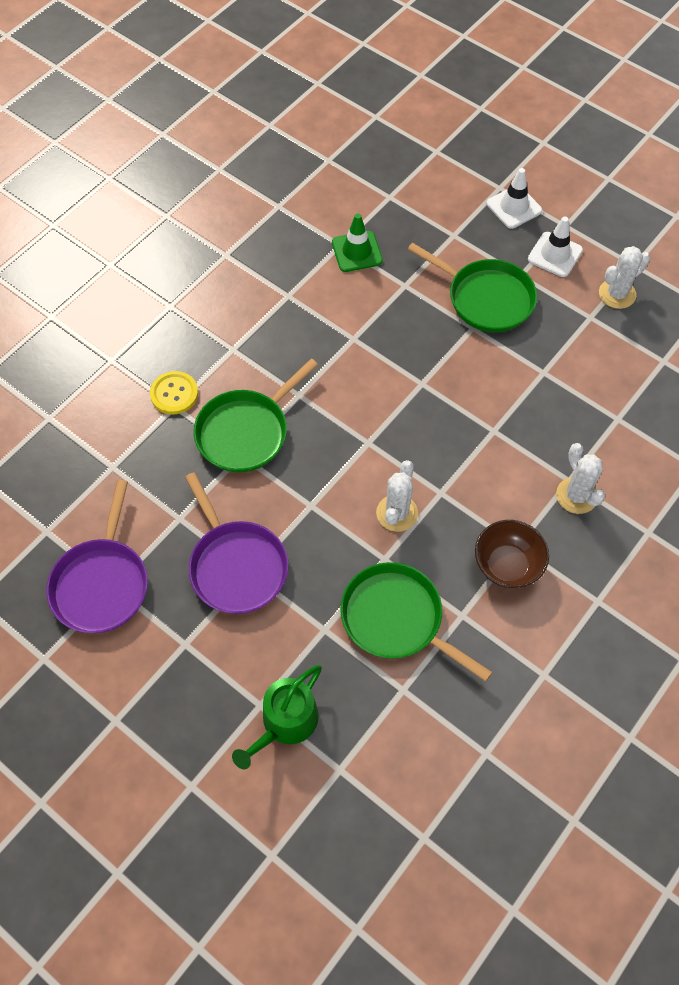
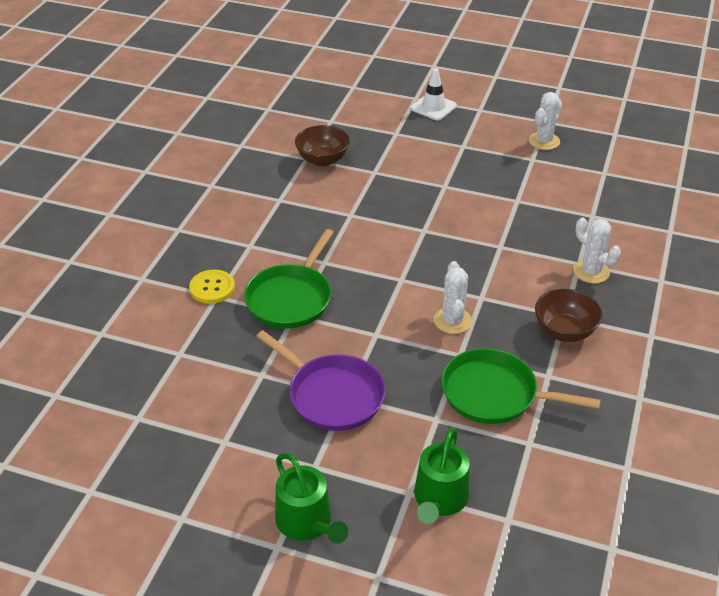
camera: 20 degrees left, 20 degrees down
(102, 584) = (212, 443): purple pan -> none
(152, 704) = (307, 522): none -> green watering can
(357, 252) = (322, 160): green traffic cone -> brown bowl
(486, 298) = (445, 166): green pan -> none
(555, 255) = (482, 128): white traffic cone -> none

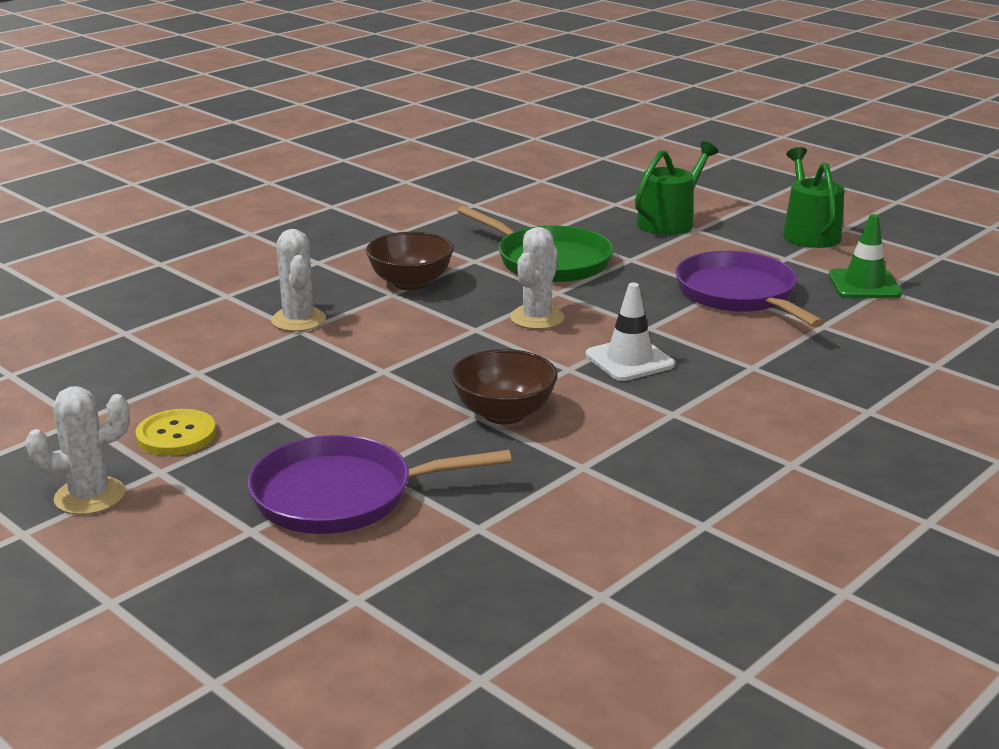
camera: 155 degrees left, 15 degrees down
(212, 288) = (874, 422): yellow button -> yellow button (176, 435)
(241, 442) = (864, 285): none -> green traffic cone
(291, 298) = (750, 384): green pan -> none
(322, 160) = (567, 582): brown bowl -> brown bowl (504, 414)
(433, 107) = (202, 641): white traffic cone -> white traffic cone (629, 360)
(444, 170) = (341, 495): none -> purple pan

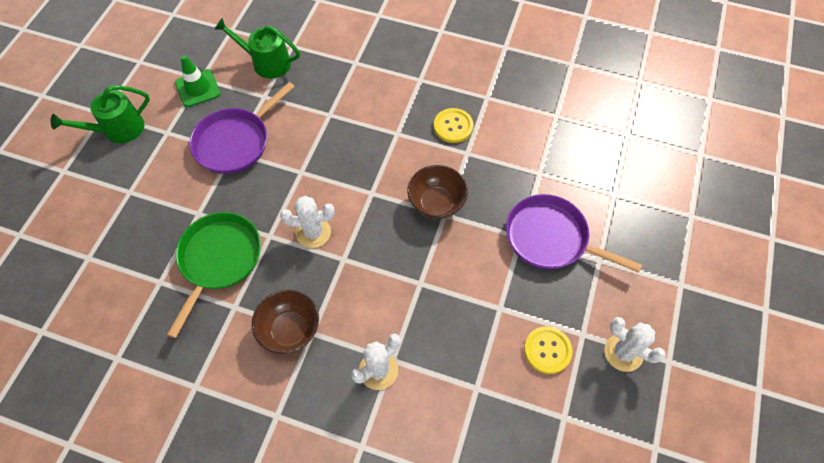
camera: 115 degrees left, 35 degrees up
(341, 495) = (550, 238): purple pan -> purple pan turned 150 degrees clockwise
(629, 360) = (347, 168): white traffic cone -> none
(653, 468) = (453, 126): none -> yellow button
(669, 221) = (118, 212): green watering can -> green watering can (267, 62)

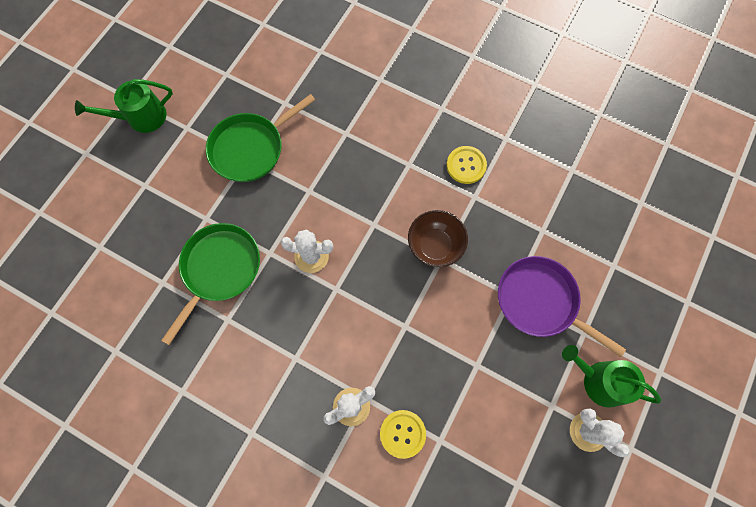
camera: 10 degrees right, 10 degrees up
(198, 88) = (222, 84): green traffic cone -> none
(235, 142) = (250, 149): purple pan -> green pan
(267, 62) = (292, 66): green watering can -> green watering can (600, 381)
(290, 329) = (275, 351): brown bowl -> none
(547, 350) = (514, 416): yellow button -> yellow button (402, 433)

